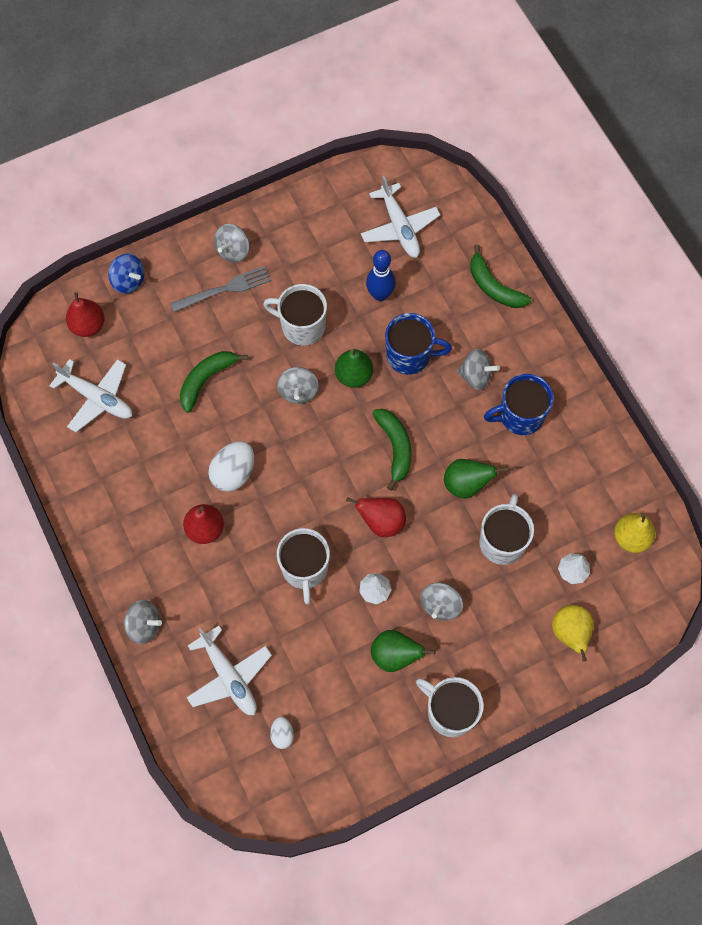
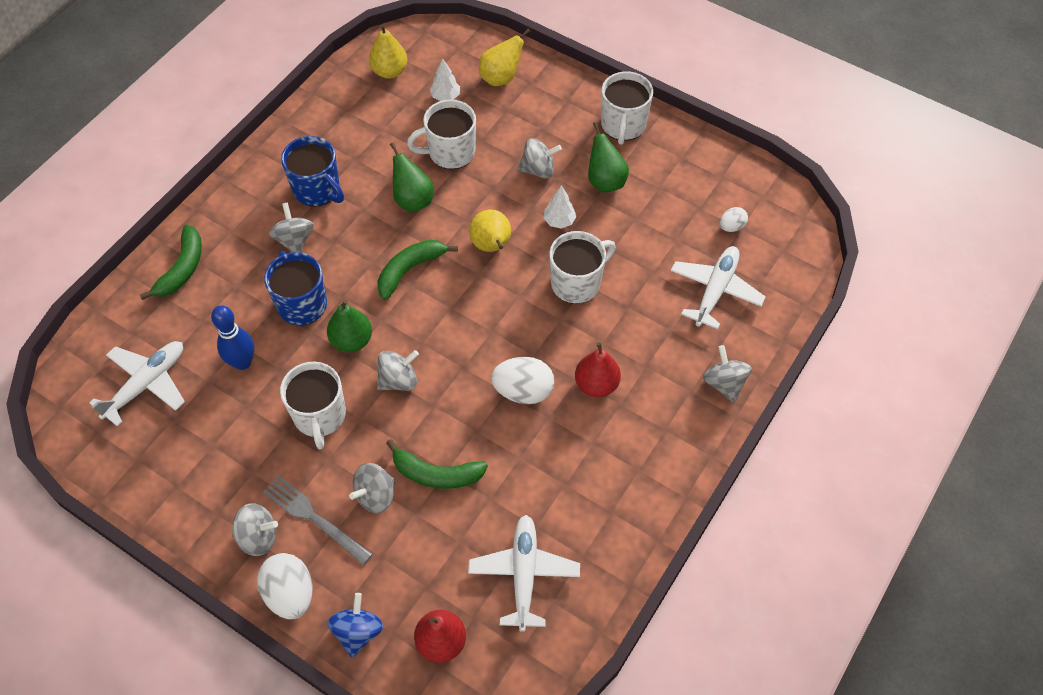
camera: 120 degrees left, 10 degrees down
(180, 253) = (290, 594): none -> white egg
(216, 334) = (375, 495): none -> grey spinning top
(381, 522) = (491, 246): red pear -> yellow pear

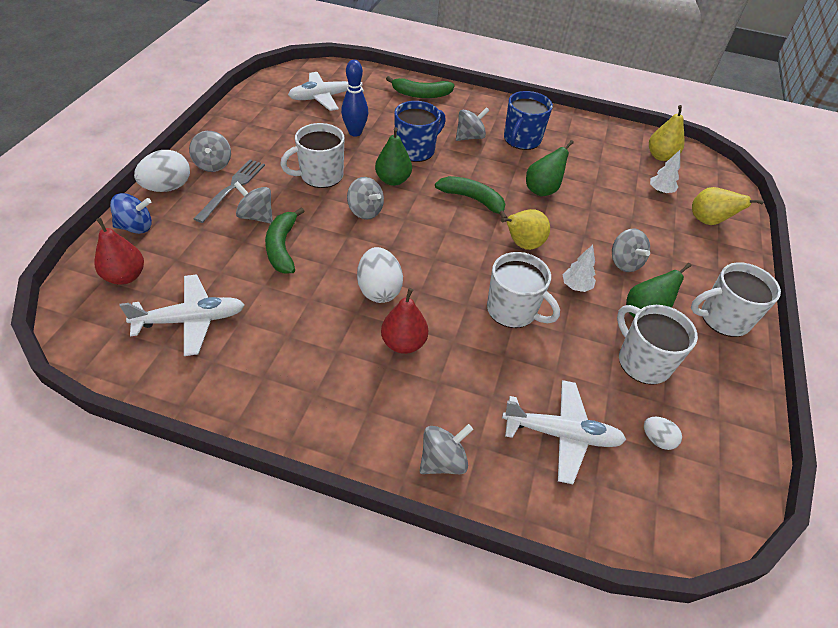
camera: 70 degrees right, 10 degrees down
(147, 384) = (324, 97): white plane -> white plane turned 135 degrees clockwise
(450, 152) = (604, 203): white mug -> white mug (642, 361)

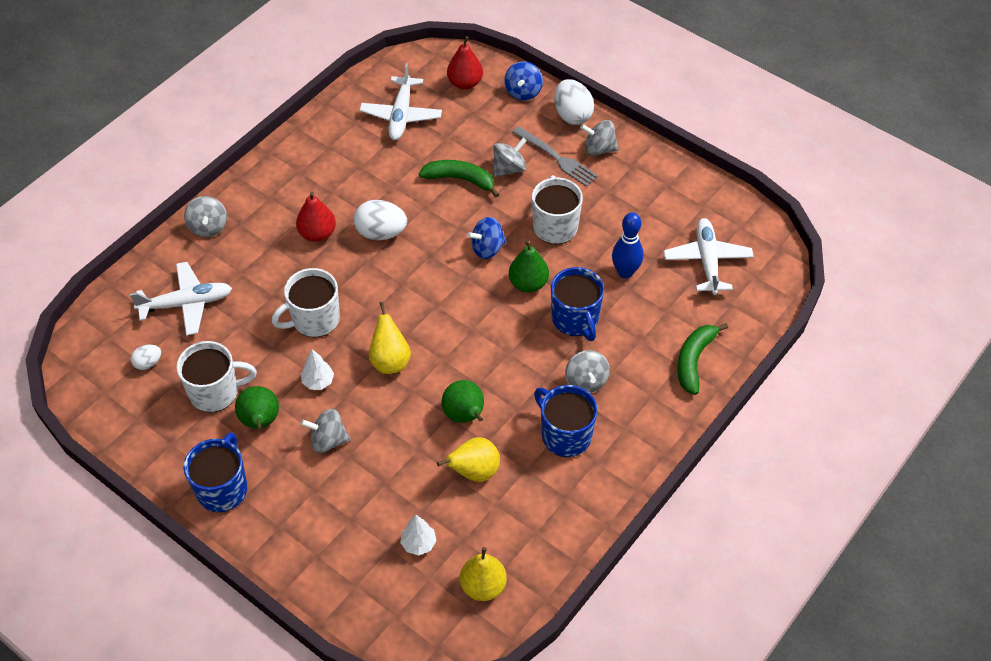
camera: 115 degrees right, 5 degrees up
(365, 211) = (487, 248): grey spinning top -> blue spinning top
(473, 200) = (472, 343): green banana -> none
(562, 434) = (187, 304): white plane -> white plane turned 135 degrees counterclockwise
(708, 221) = (349, 566): yellow pear -> yellow pear (474, 472)
(723, 318) = (222, 488): white mug -> blue mug

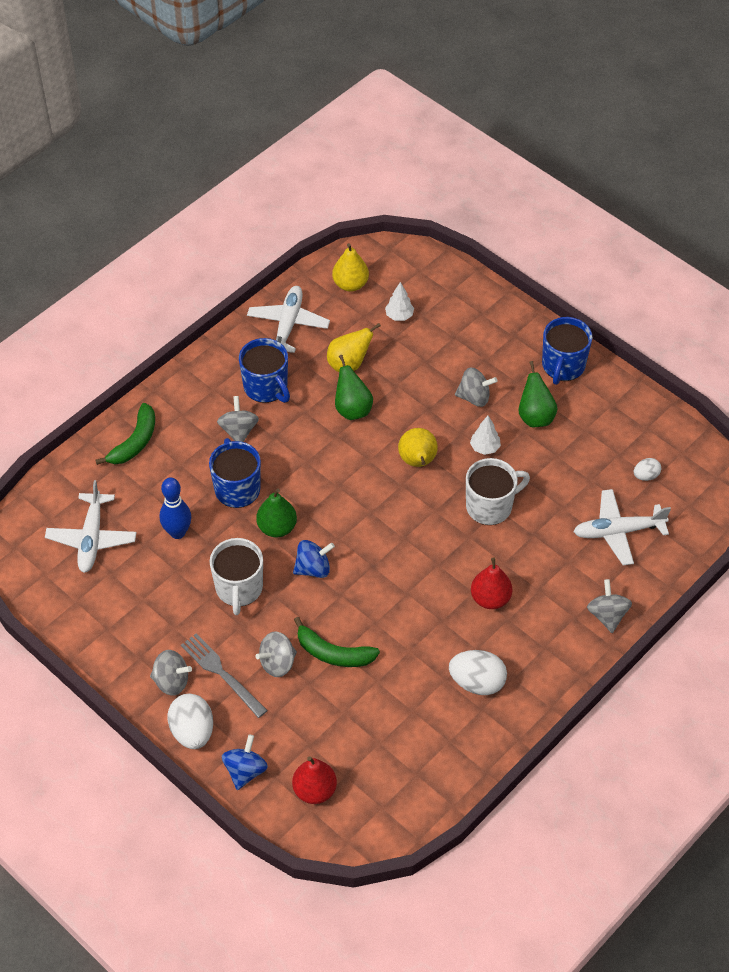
camera: 175 degrees left, 0 degrees up
(215, 392) = (579, 445): white mug -> none
(381, 233) = (423, 594): white egg -> white egg (477, 682)
(401, 115) = (395, 747): white plane -> white plane (288, 324)

